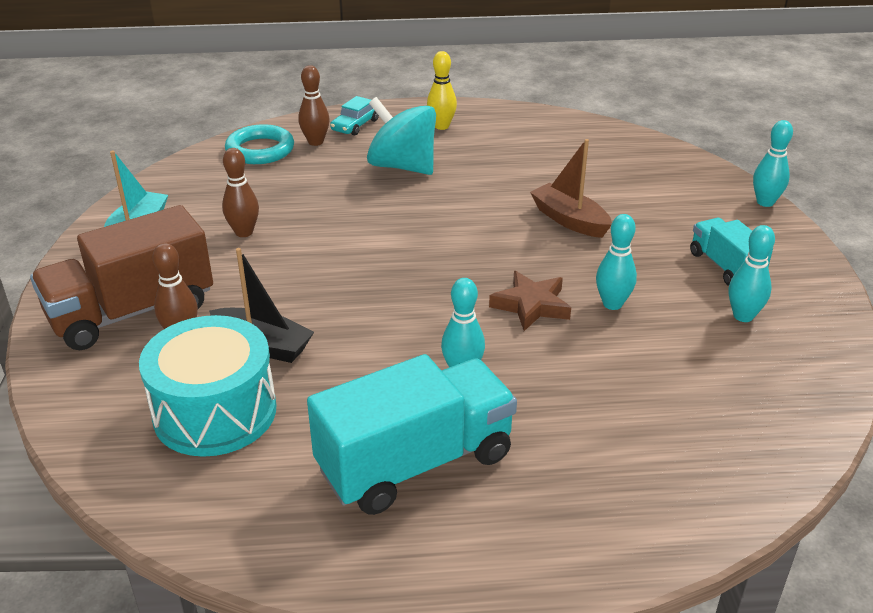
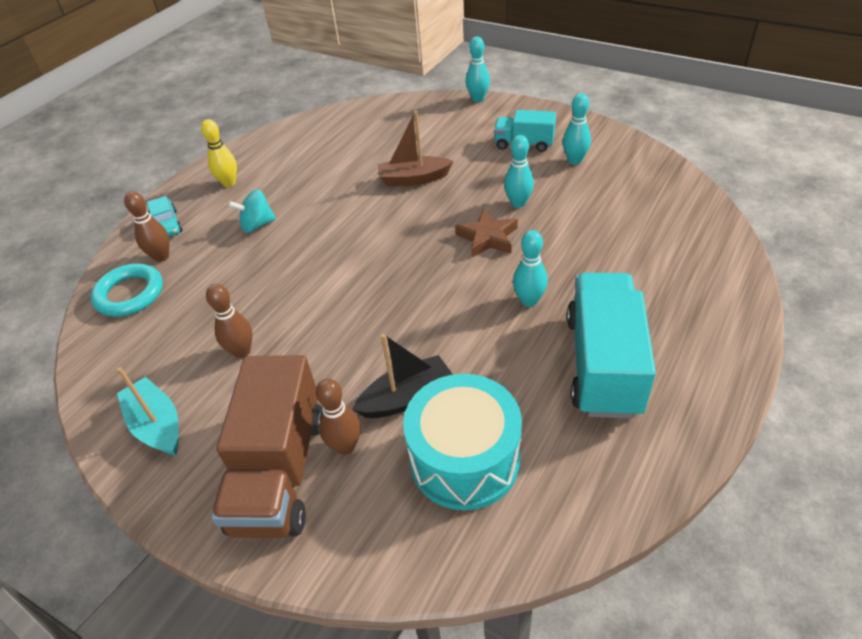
camera: 50 degrees left, 10 degrees up
(402, 166) = (257, 225): turquoise spinning top -> turquoise spinning top, size x0.58

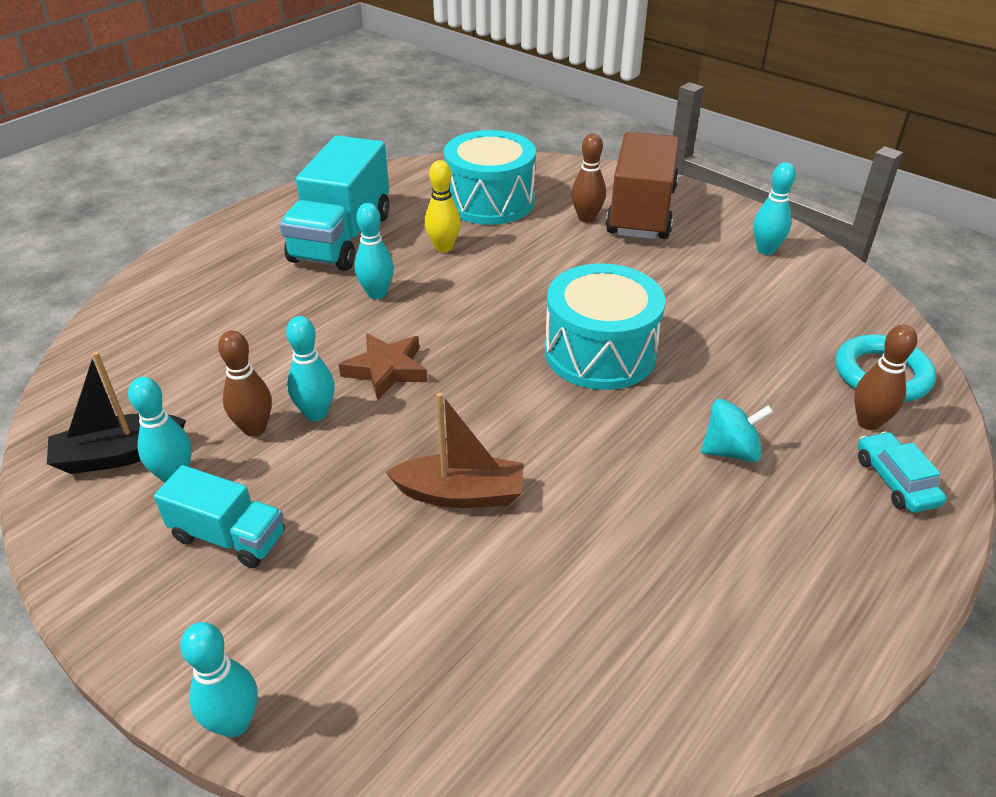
camera: 175 degrees left, 5 degrees down
(157, 425) = (765, 250): turquoise boat -> turquoise bowling pin
(229, 183) = (819, 559): yellow bowling pin -> yellow bowling pin (443, 248)
(242, 351) = (701, 293): brown bowling pin -> brown bowling pin (254, 428)
(334, 277) = (600, 353): none -> turquoise drum
(406, 397) = (529, 239): black boat -> black boat (119, 454)

